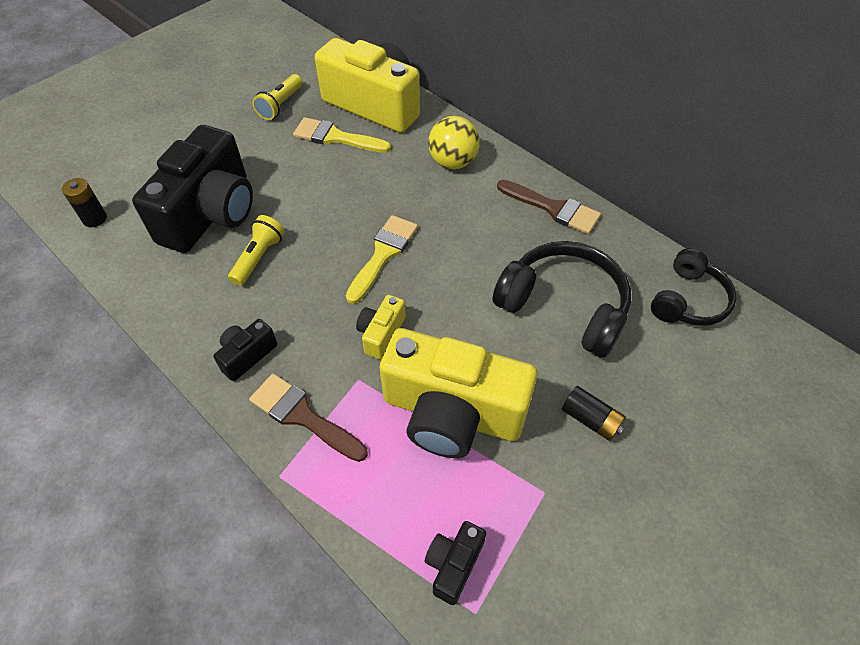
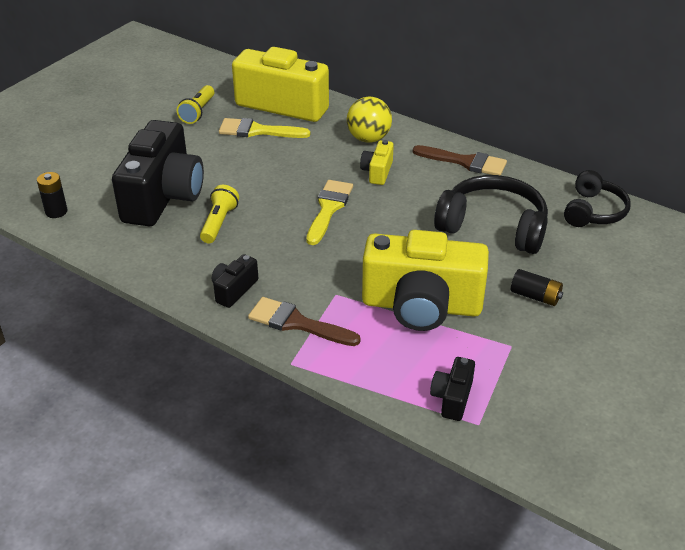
camera: 10 degrees left, 15 degrees down
(381, 334) = (345, 262): yellow camera -> yellow camera (377, 172)

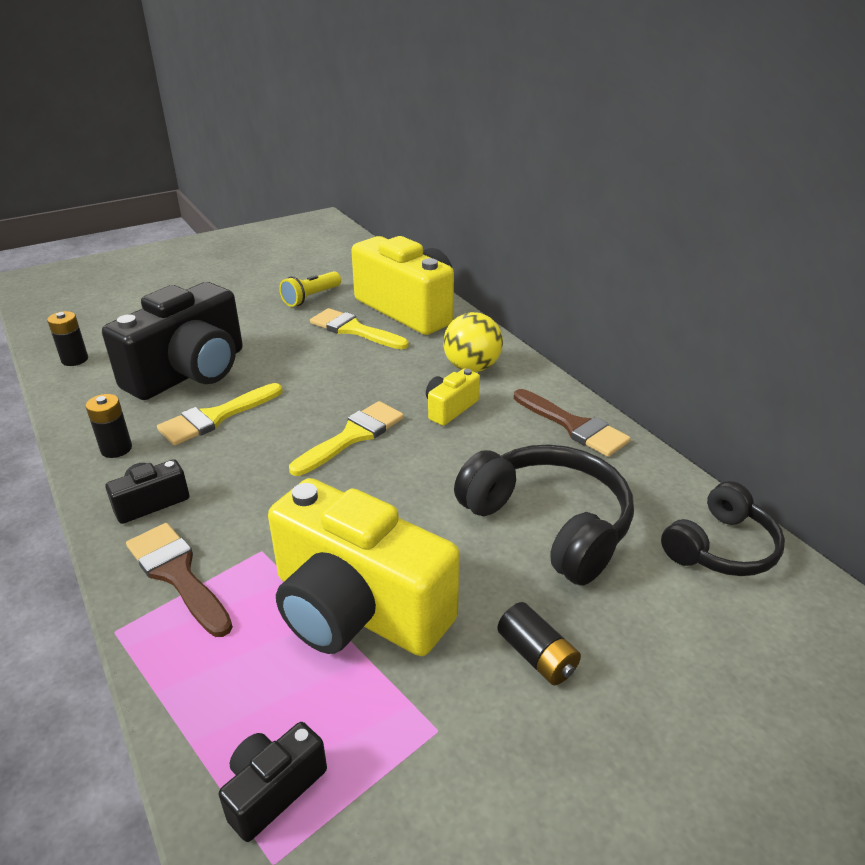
camera: 25 degrees right, 5 degrees down
(169, 264) = (116, 449): none -> black battery
(219, 223) = (216, 417): yellow flashlight -> yellow brush

